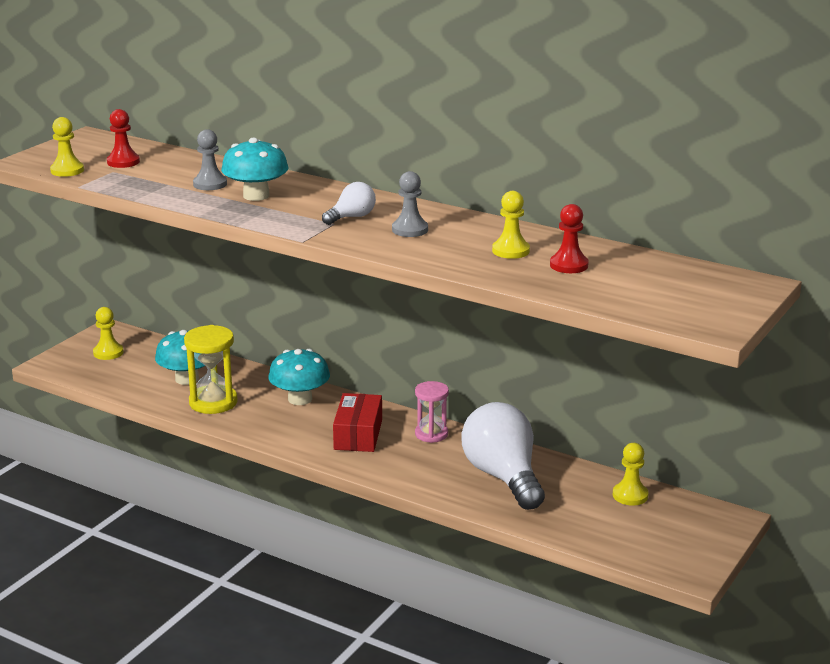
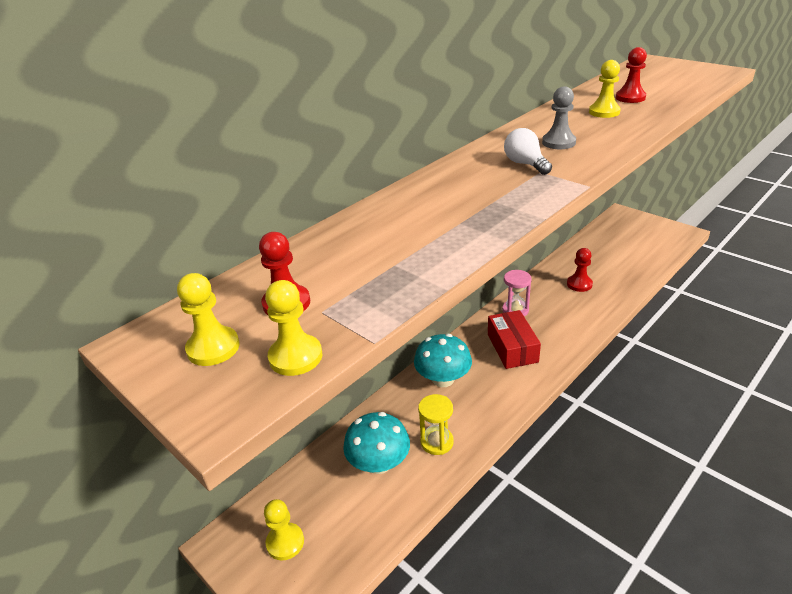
camera: 75 degrees left, 10 degrees up
(210, 184) = (405, 236): grey pawn -> none
(213, 402) = (437, 442): yellow hourglass -> yellow hourglass, size x0.67
(256, 196) = (453, 209): turquoise mushroom -> none
(358, 434) = (512, 348): red box -> red box turned 60 degrees clockwise
(503, 477) = (579, 284): white light bulb -> red pawn
(630, 495) = (600, 240): yellow pawn -> yellow pawn (213, 348)

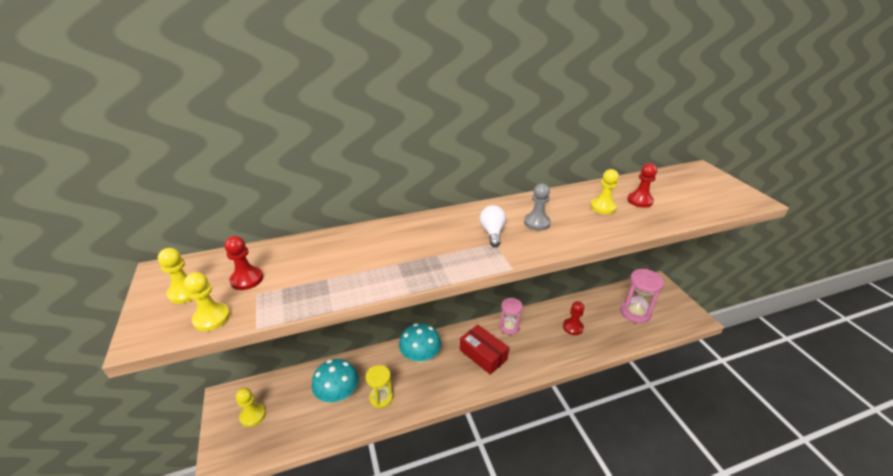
camera: 25 degrees right, 0 degrees up
(512, 348) = (483, 355): red box -> red box turned 60 degrees counterclockwise
(625, 248) = (635, 312): none -> pink hourglass

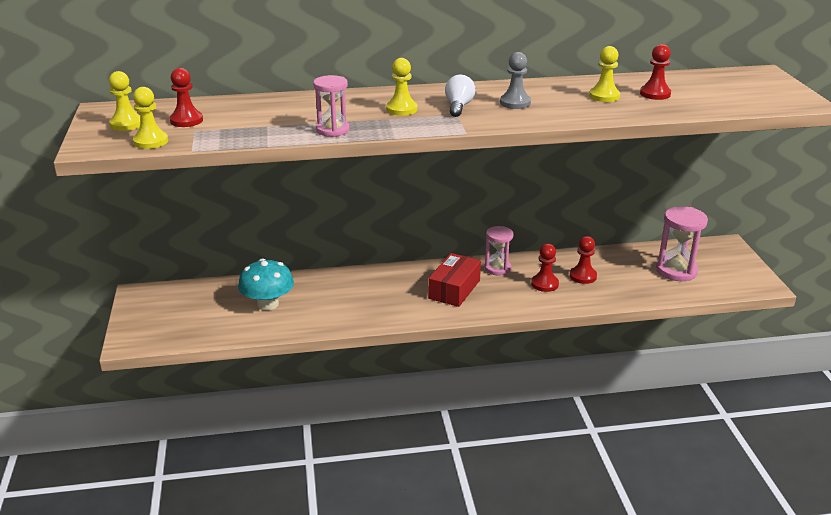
camera: 10 degrees right, 5 degrees down
(253, 415) = (168, 311): yellow pawn -> yellow pawn (401, 109)
(381, 398) = (317, 312): yellow hourglass -> none
(391, 278) = (332, 130): none -> pink hourglass
(420, 355) = (375, 282): turquoise mushroom -> none
(483, 355) = (454, 289): red box -> red box turned 60 degrees clockwise
(548, 339) = (544, 284): none -> red pawn

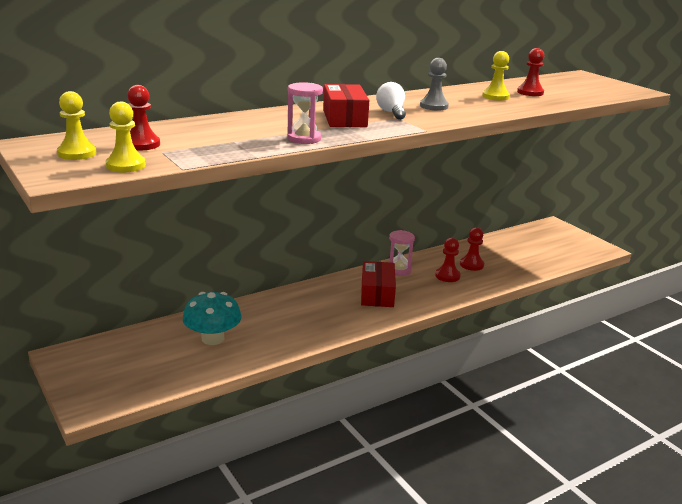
camera: 25 degrees left, 5 degrees down
(401, 109) = (344, 118): yellow pawn -> red box
(676, 271) = (536, 249): pink hourglass -> none

